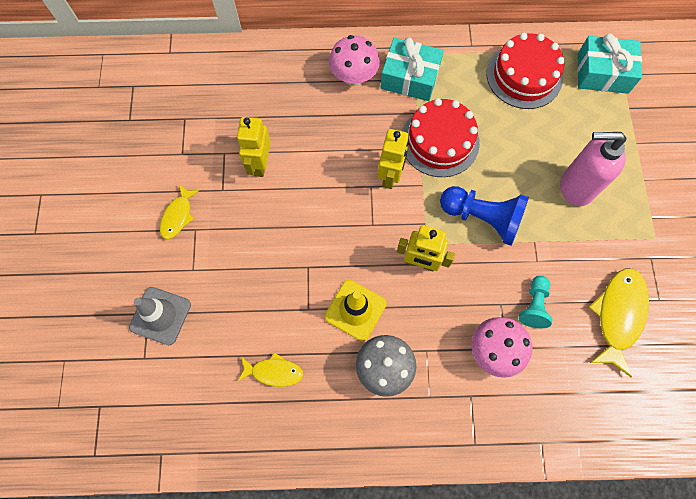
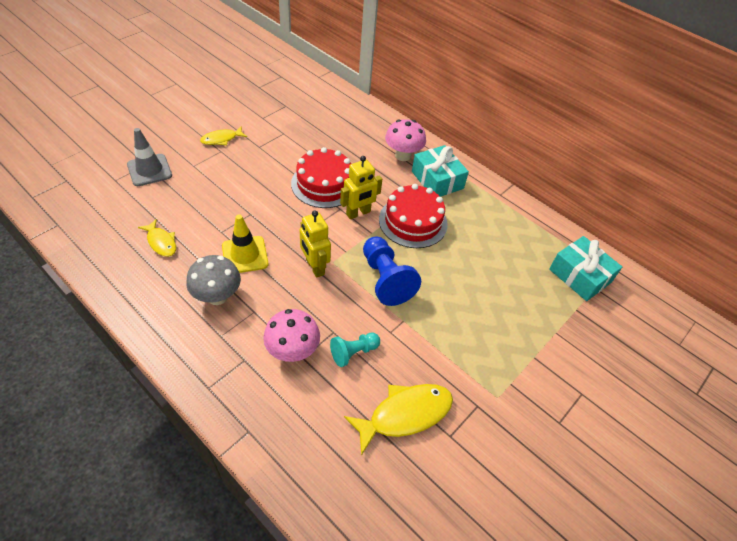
camera: 40 degrees right, 20 degrees down
(260, 164) = (294, 151): yellow robot -> none
(524, 76) = (517, 234): red cake -> red cake (324, 184)
(575, 187) = (473, 317): pink soap dispenser -> none

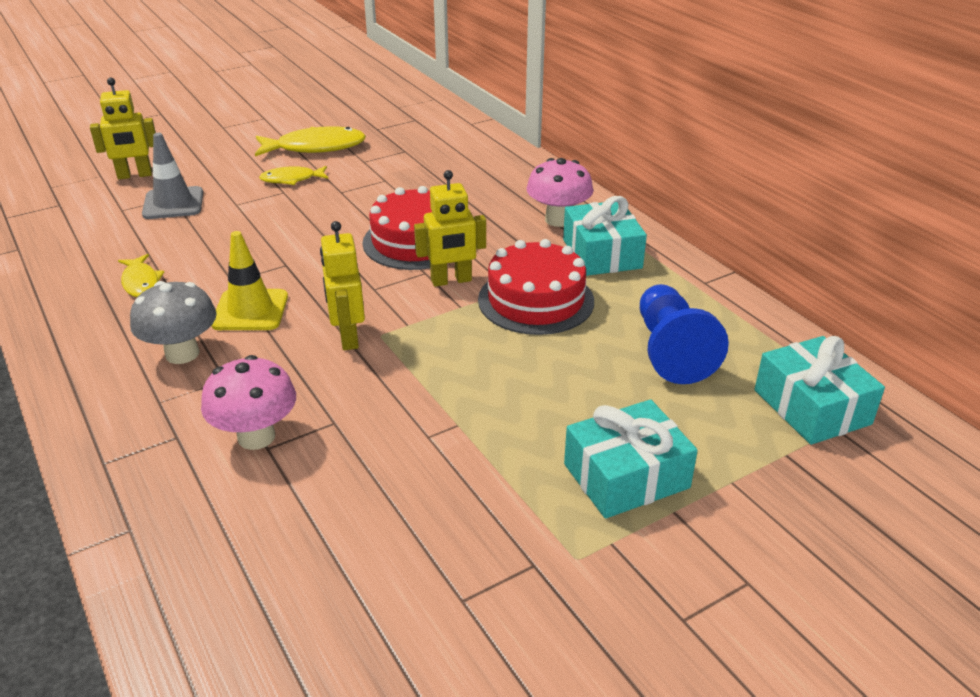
camera: 20 degrees right, 15 degrees down
(108, 147) = (135, 175): none -> yellow robot
(353, 352) = (352, 454): turquoise pawn -> none
(385, 279) = (454, 367): blue pawn -> blue pawn (671, 351)
(405, 414) = (396, 553): yellow fish -> yellow fish (315, 147)
(504, 339) = (626, 476): none -> turquoise gift

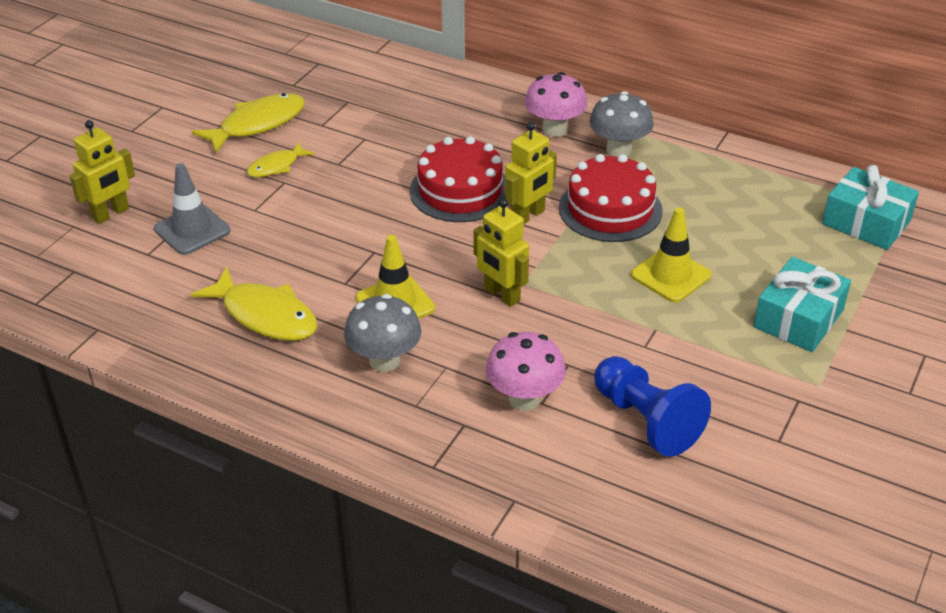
camera: 30 degrees left, 5 degrees up
(141, 282) = (265, 315): yellow fish -> yellow fish, size x1.72
(530, 380) = (671, 275): none -> yellow traffic cone
(601, 254) = (619, 150): turquoise gift -> grey mushroom
(671, 351) = (743, 215): blue pawn -> blue pawn (646, 420)

